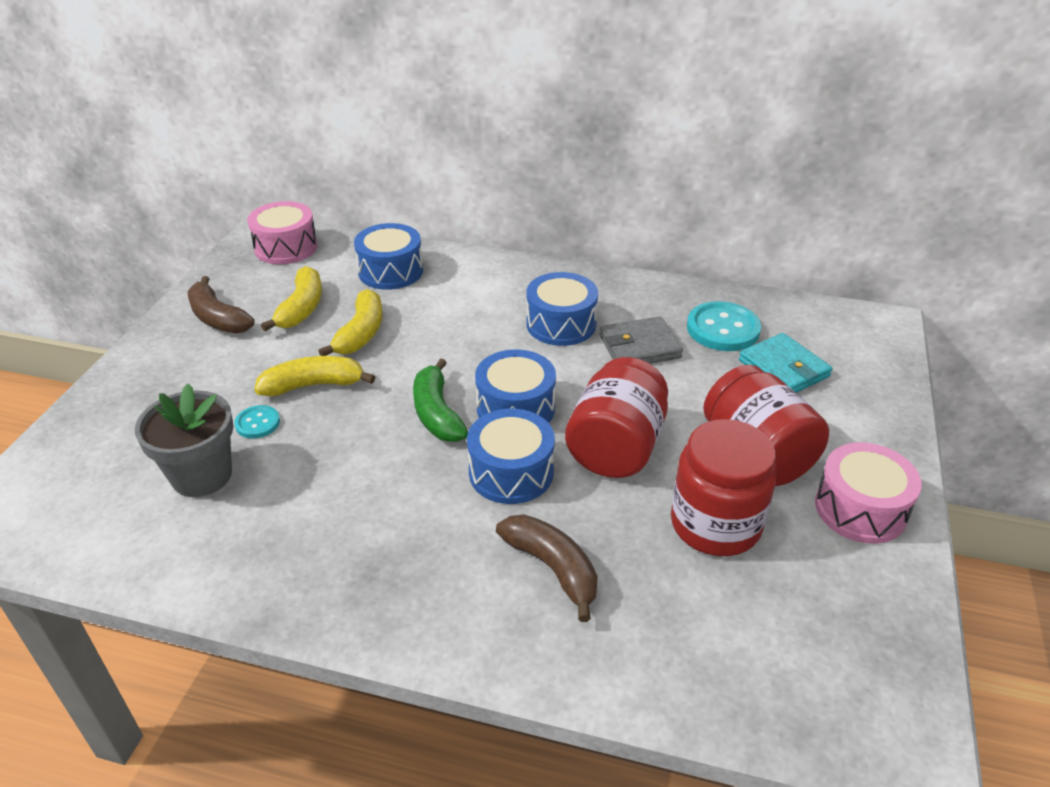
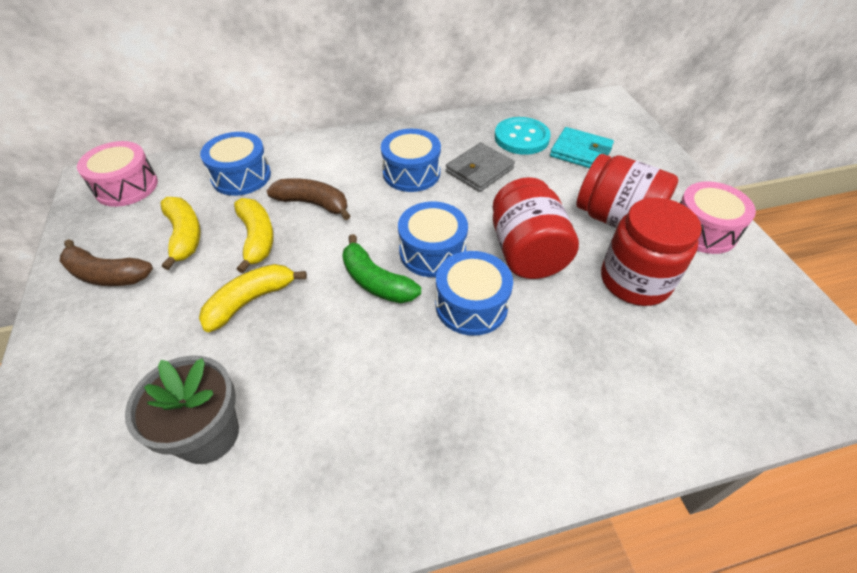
camera: 30 degrees left, 10 degrees up
(257, 423) = (225, 358): turquoise button -> none
(552, 568) = (563, 368): brown banana -> brown banana (313, 204)

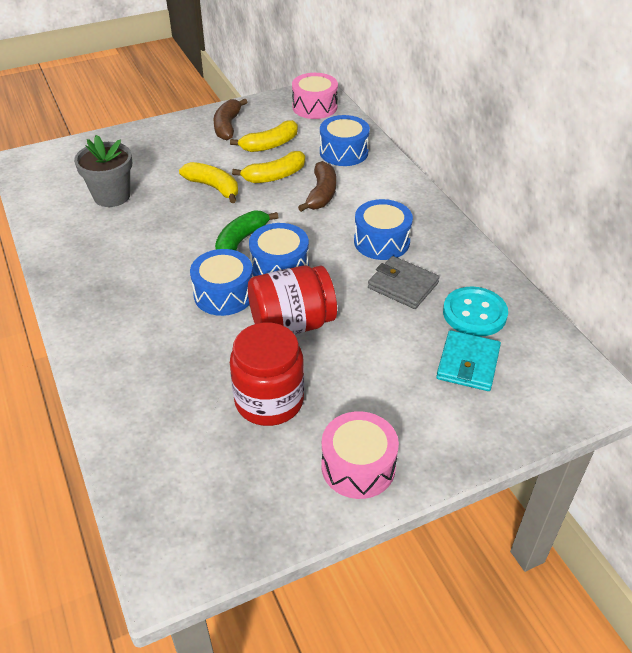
camera: 80 degrees right, 5 degrees down
(616, 219) = (356, 391): red jar -> none

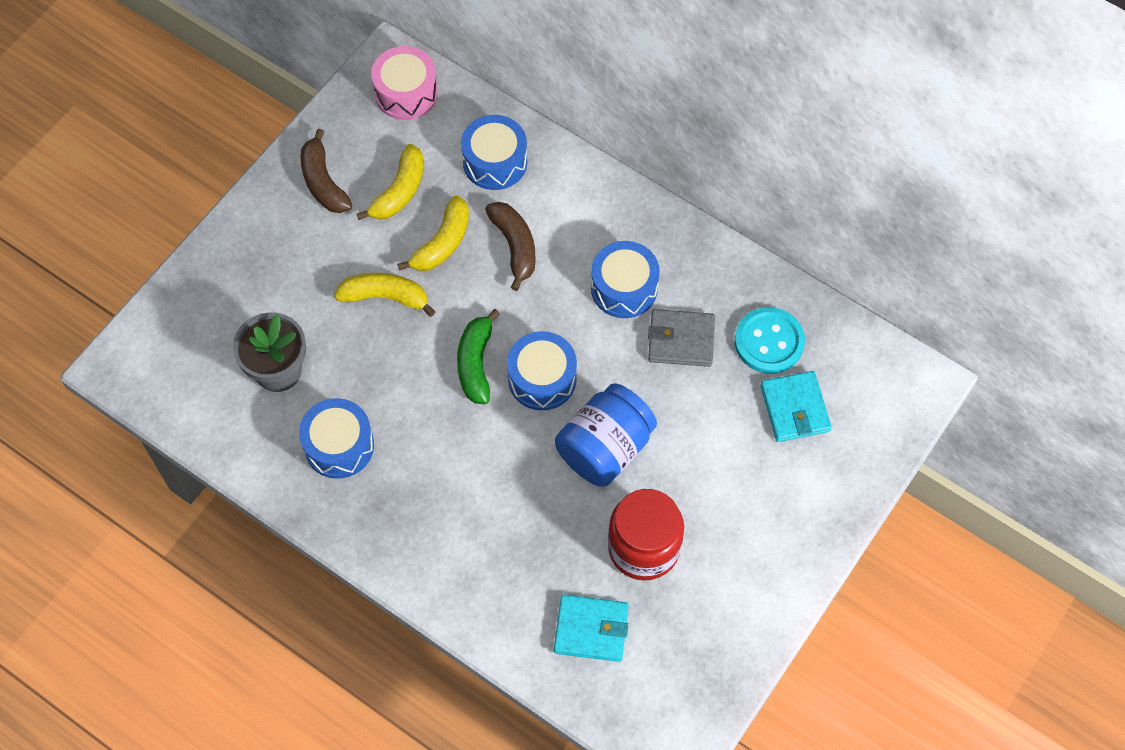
camera: 30 degrees left, 20 degrees up
(179, 437) = (591, 629): none -> turquoise wallet
(224, 294) = (511, 446): blue drum -> blue drum (339, 446)
(292, 324) = (605, 448): red jar -> blue jar
(358, 466) = (763, 572): pink drum -> none

